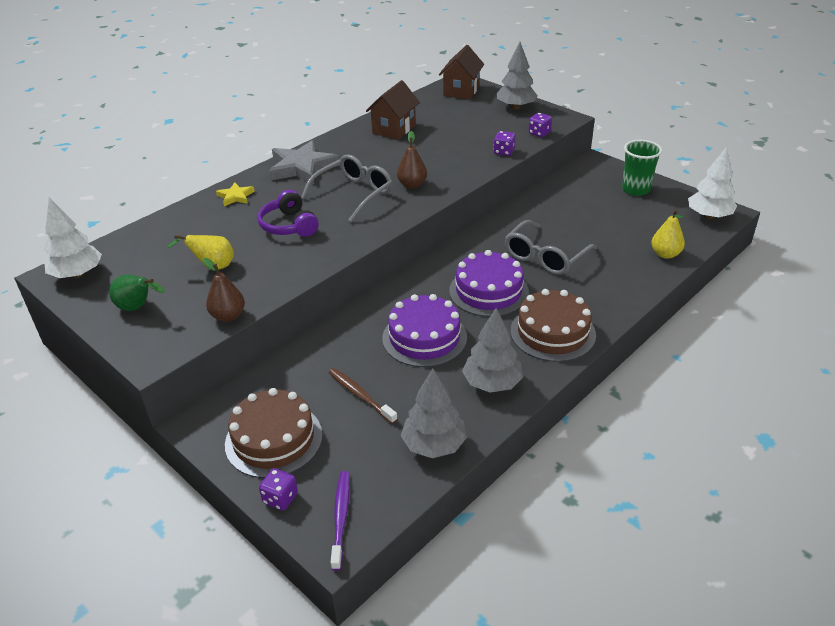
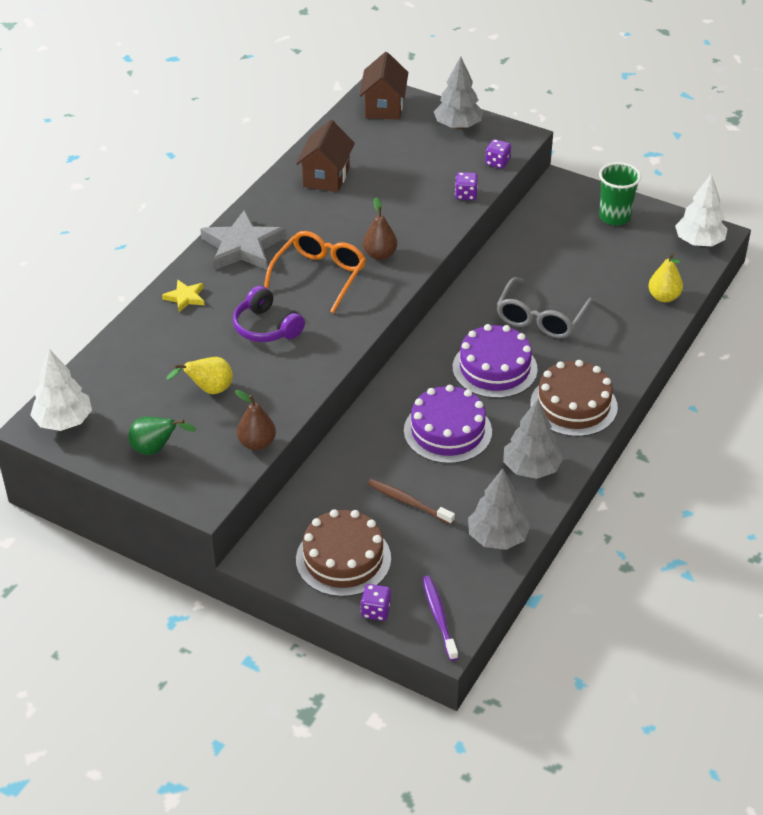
camera: 15 degrees left, 5 degrees up
(354, 194) = (319, 276): grey glasses -> orange glasses

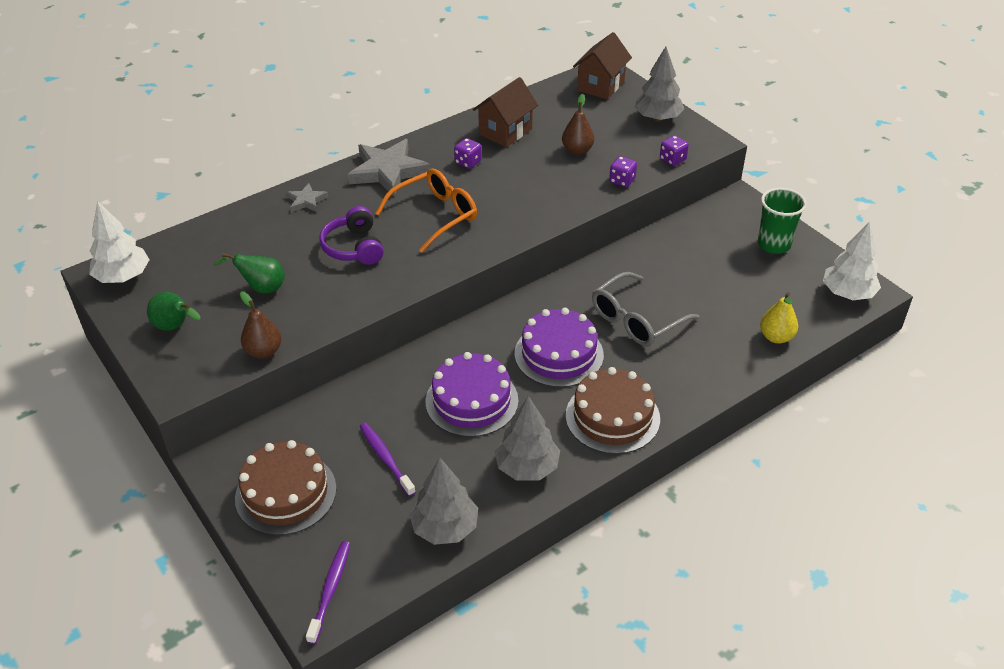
camera: 25 degrees right, 0 degrees up
(185, 297) = (306, 201): yellow star -> grey star
(209, 390) = (261, 288): yellow pear -> green pear
(376, 611) = (276, 558): purple dice -> purple dice (468, 162)
(380, 255) = (503, 212): brown pear -> brown pear (577, 150)
(408, 502) = (386, 459): brown toothbrush -> purple toothbrush

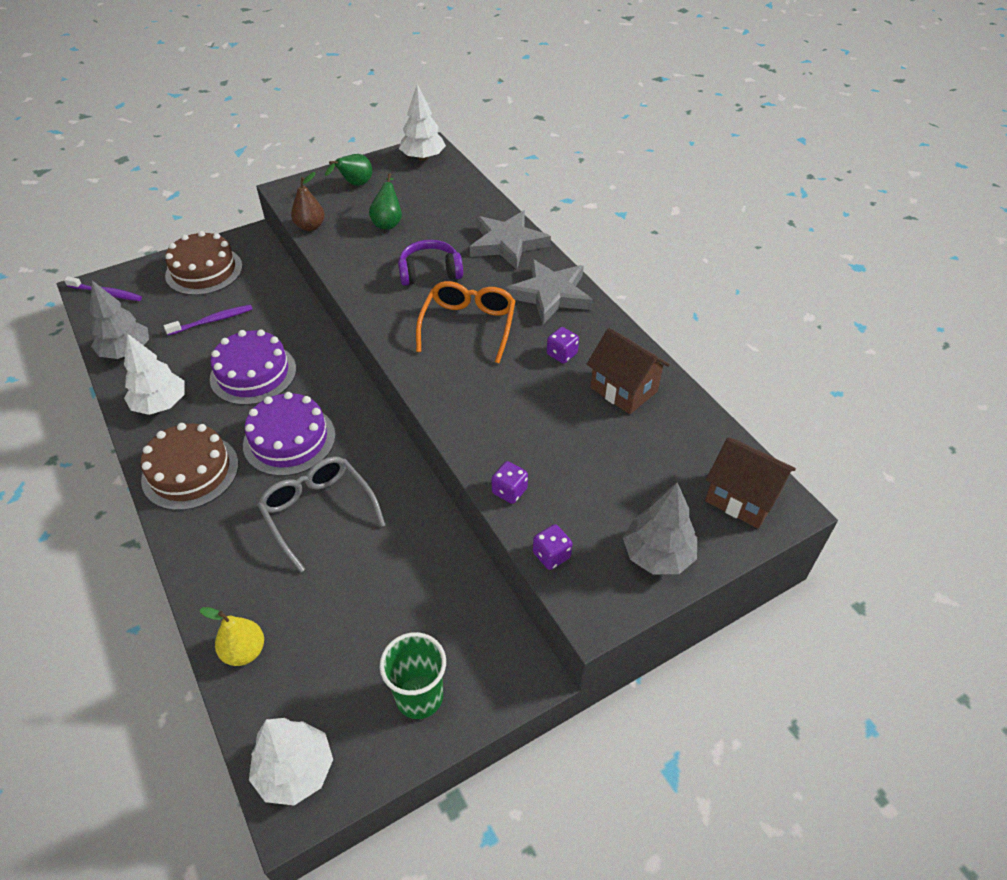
camera: 95 degrees right, 5 degrees up
(306, 201) = (507, 243): grey star -> grey star, size x2.01
(435, 215) = (468, 326): orange glasses -> orange glasses turned 135 degrees counterclockwise
(527, 467) = (161, 404): grey tree -> white tree
(577, 150) = (580, 454): brown pear -> none

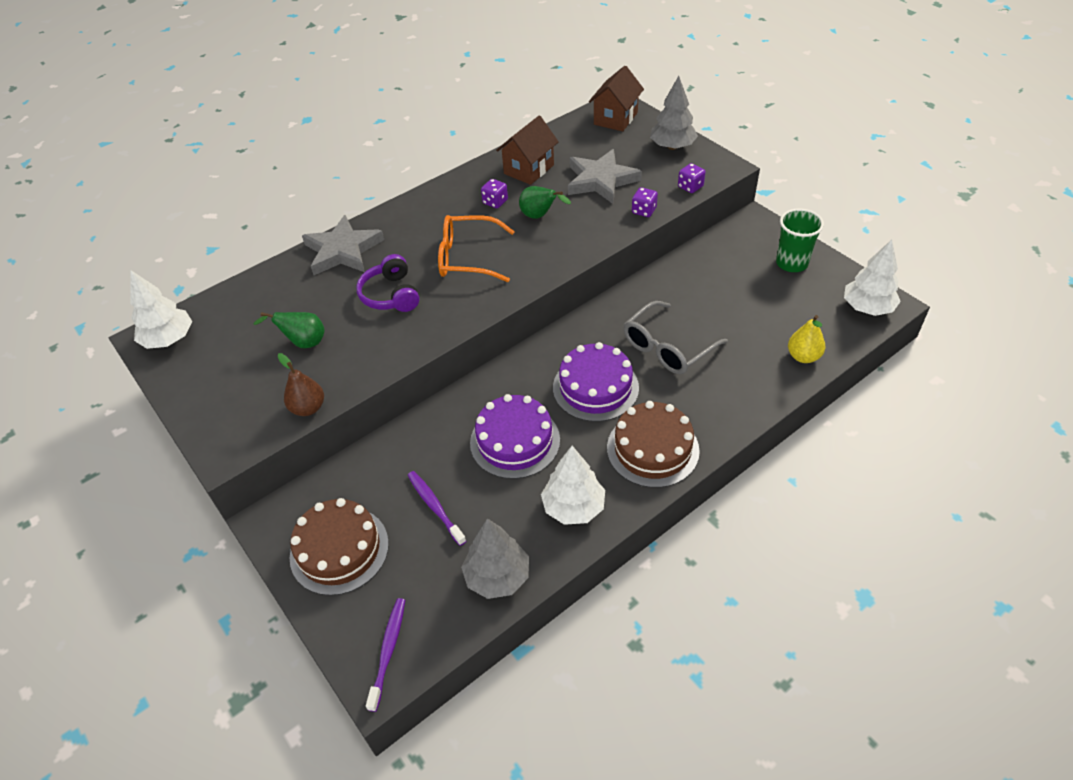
camera: 95 degrees left, 0 degrees up
(355, 185) = (221, 388): green pear -> green pear (540, 216)
(550, 294) = (419, 216): grey star -> grey star (601, 180)

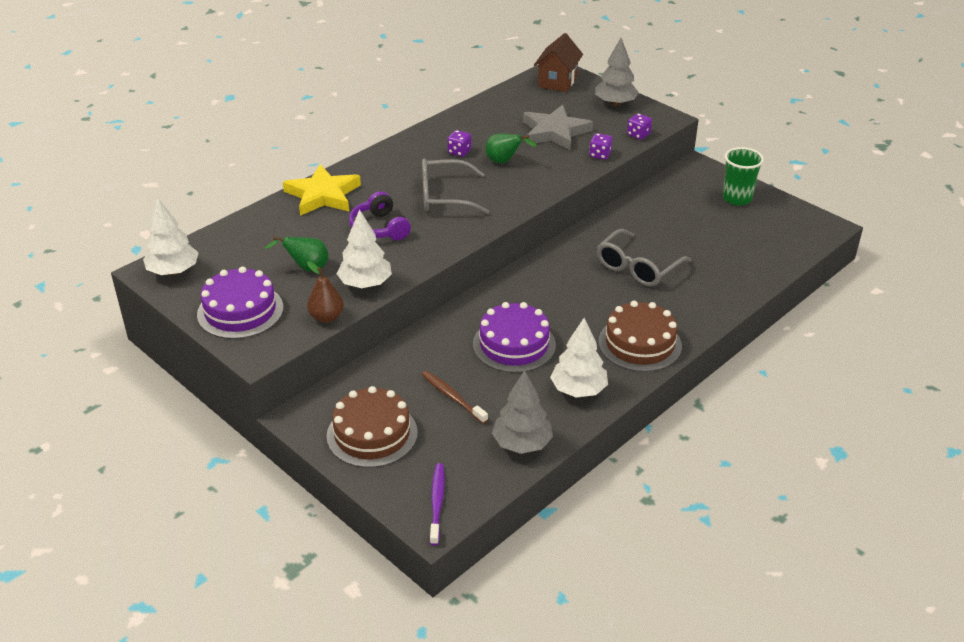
camera: 10 degrees left, 10 degrees down
(343, 251) = (323, 195): grey star -> yellow star
(435, 507) = (452, 397): purple toothbrush -> brown toothbrush
(467, 257) = (444, 196): orange glasses -> grey glasses
(529, 169) = (485, 125): brown house -> none
(595, 387) = (578, 301): purple cake -> purple cake (240, 311)
(803, 356) = (759, 269): yellow pear -> none
(867, 308) = (809, 230): white tree -> white tree (365, 284)

